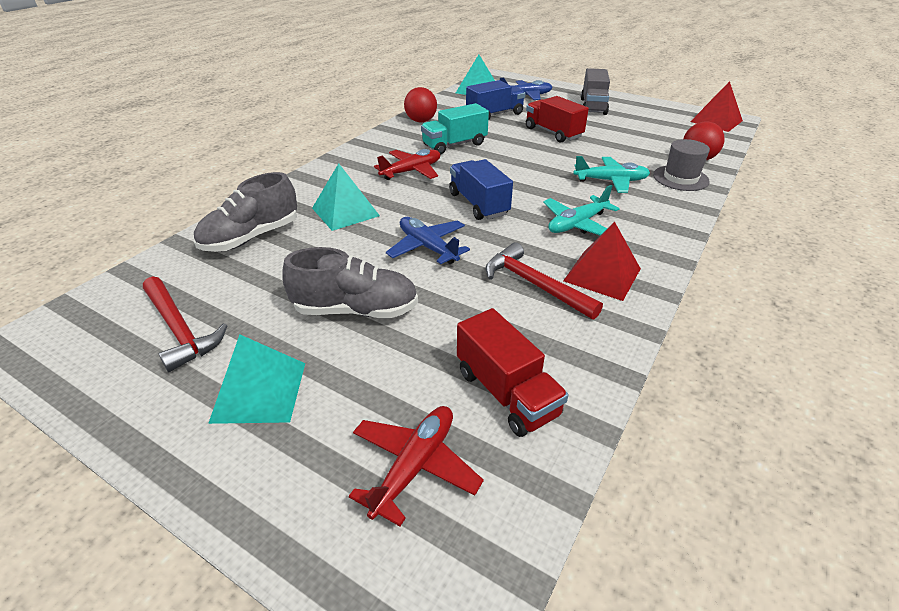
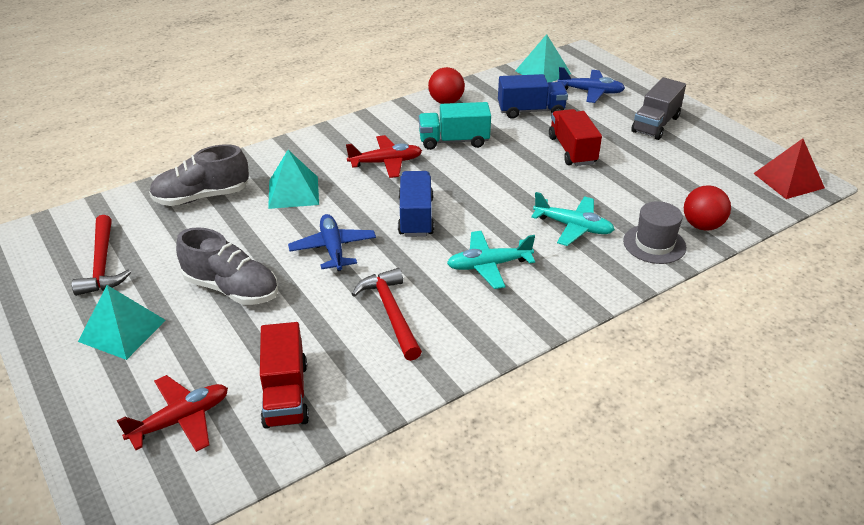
camera: 25 degrees right, 0 degrees up
(602, 274) = (460, 323): red pyramid -> none

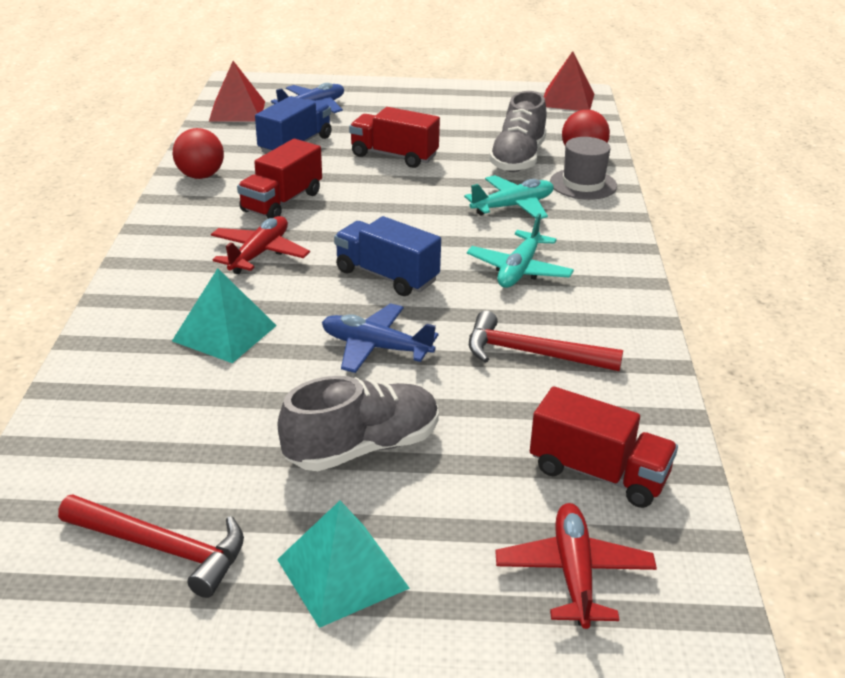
camera: 55 degrees left, 5 degrees down
(202, 197) = (128, 405): grey shoe -> grey shoe (518, 159)
(454, 141) = (282, 202): turquoise truck -> red truck
(543, 72) = (237, 111): turquoise pyramid -> red pyramid
(655, 124) = (412, 107): grey truck -> none

